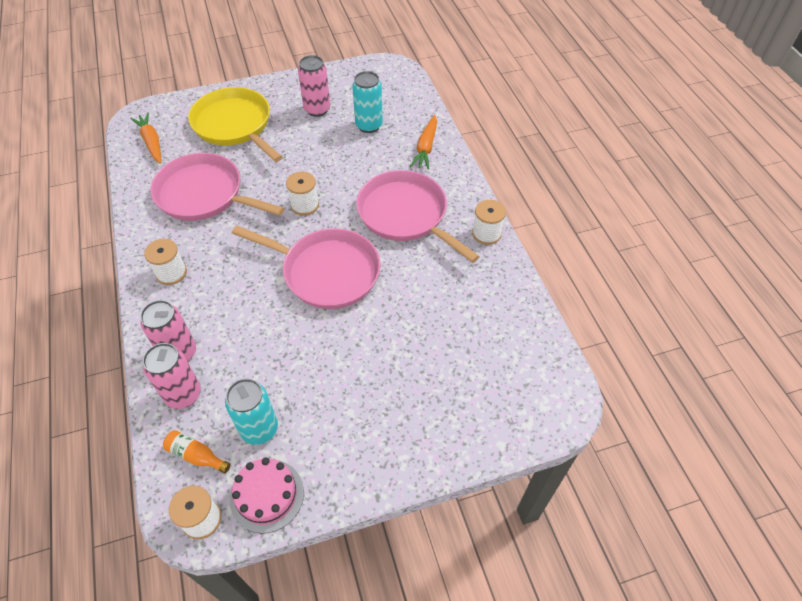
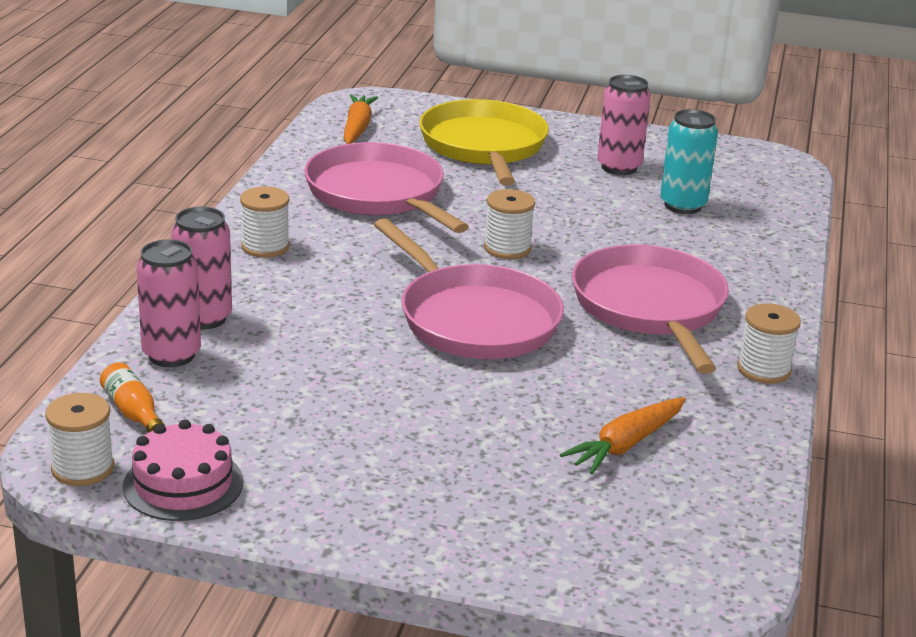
camera: 30 degrees right, 25 degrees down
(259, 429) = (234, 423): turquoise can -> none
(426, 147) = (752, 254): orange carrot -> orange carrot (626, 445)

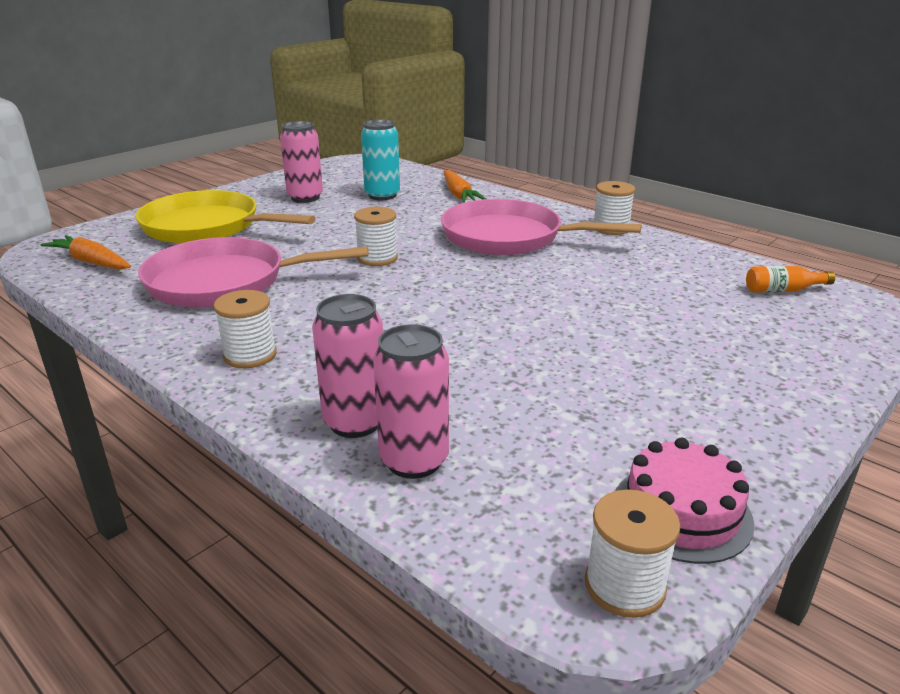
camera: 60 degrees left, 0 degrees up
(133, 412) = (518, 516): orange bottle -> orange bottle (783, 290)
(474, 319) = (474, 295): pink pan -> none
(626, 445) = (685, 289): orange carrot -> orange carrot (459, 194)

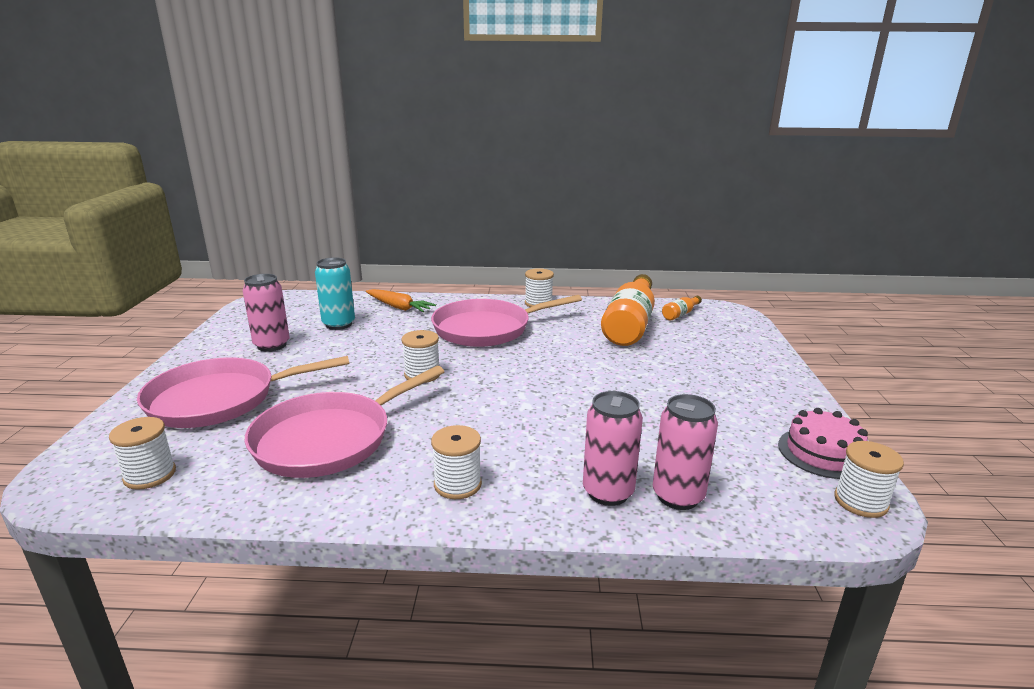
camera: 40 degrees left, 5 degrees down
(91, 262) = (150, 475): orange carrot -> white spool
(206, 227) = (219, 399): yellow pan -> pink pan
(686, 281) = (630, 324): none -> orange bottle

